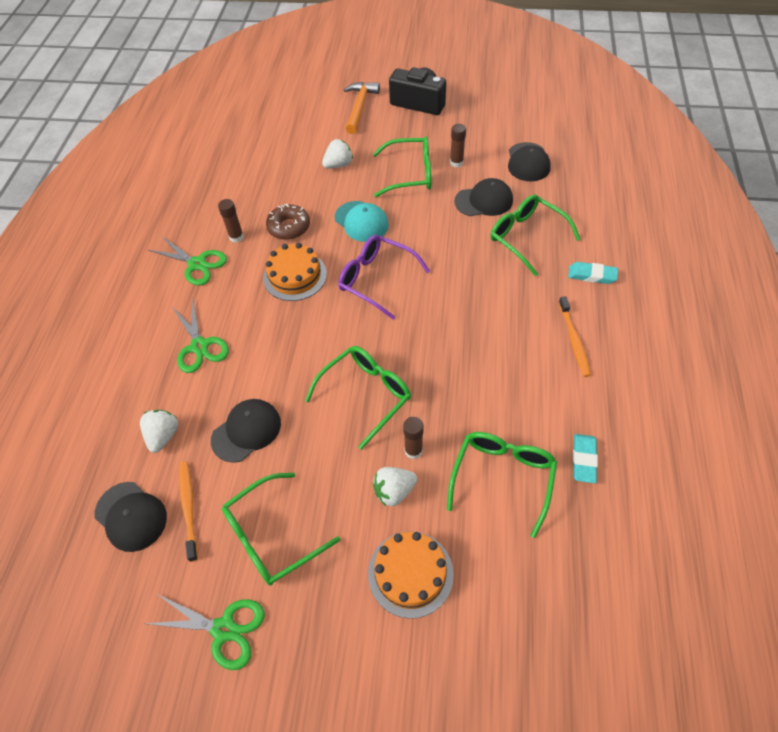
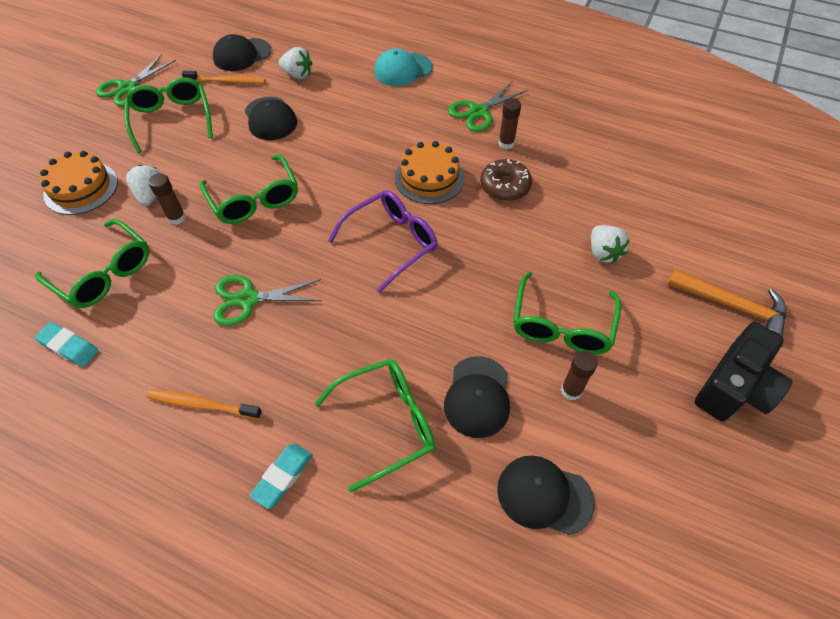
camera: 105 degrees right, 0 degrees up
(199, 346) = (375, 102): green scissors -> green scissors (248, 299)
(361, 221) = (489, 251): turquoise cap -> turquoise cap (402, 70)

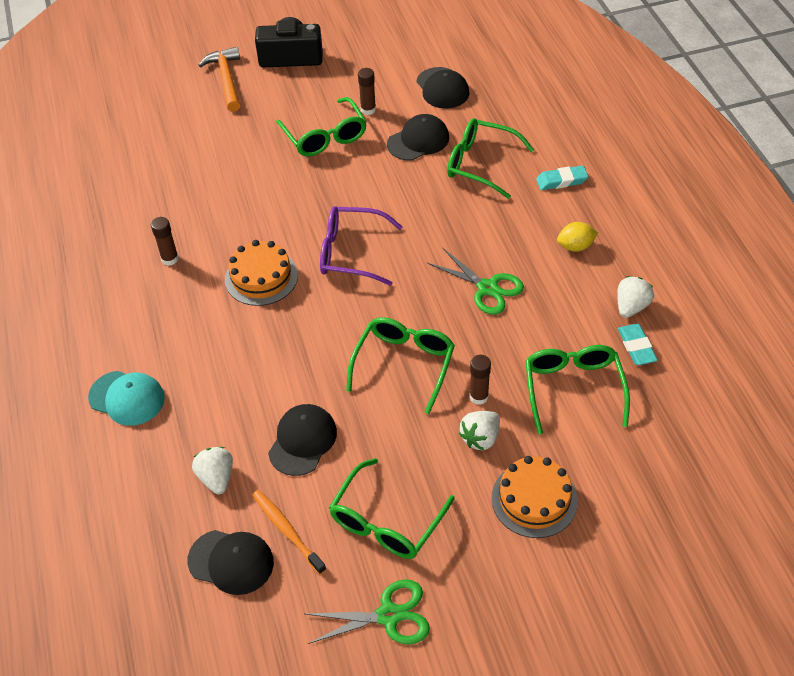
camera: 130 degrees left, 5 degrees down
(201, 404) = (575, 246): orange toothbrush -> yellow lemon
(478, 112) = (142, 301): green scissors -> none
(505, 186) = (224, 230): brown donut -> none
(562, 324) = (324, 136): green glasses -> green glasses turned 90 degrees clockwise
(603, 252) = (240, 149): white strawberry -> white strawberry (631, 307)

